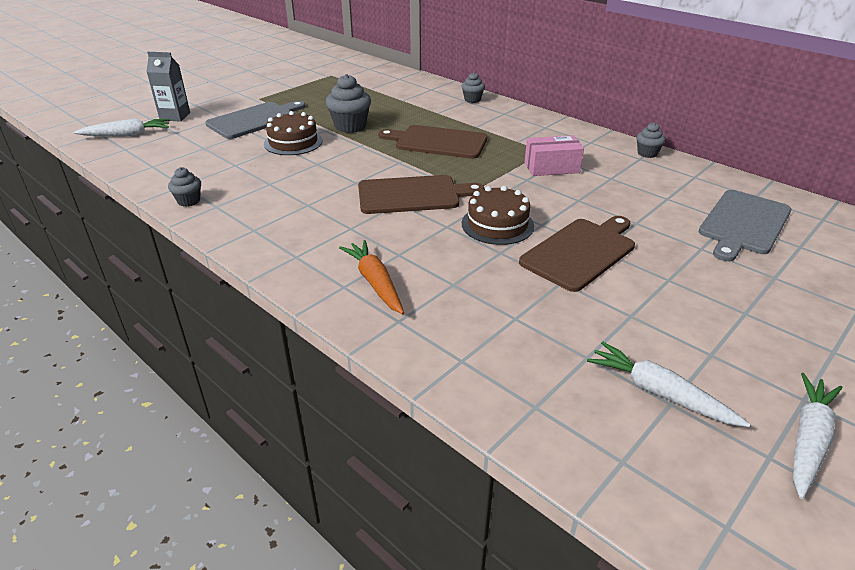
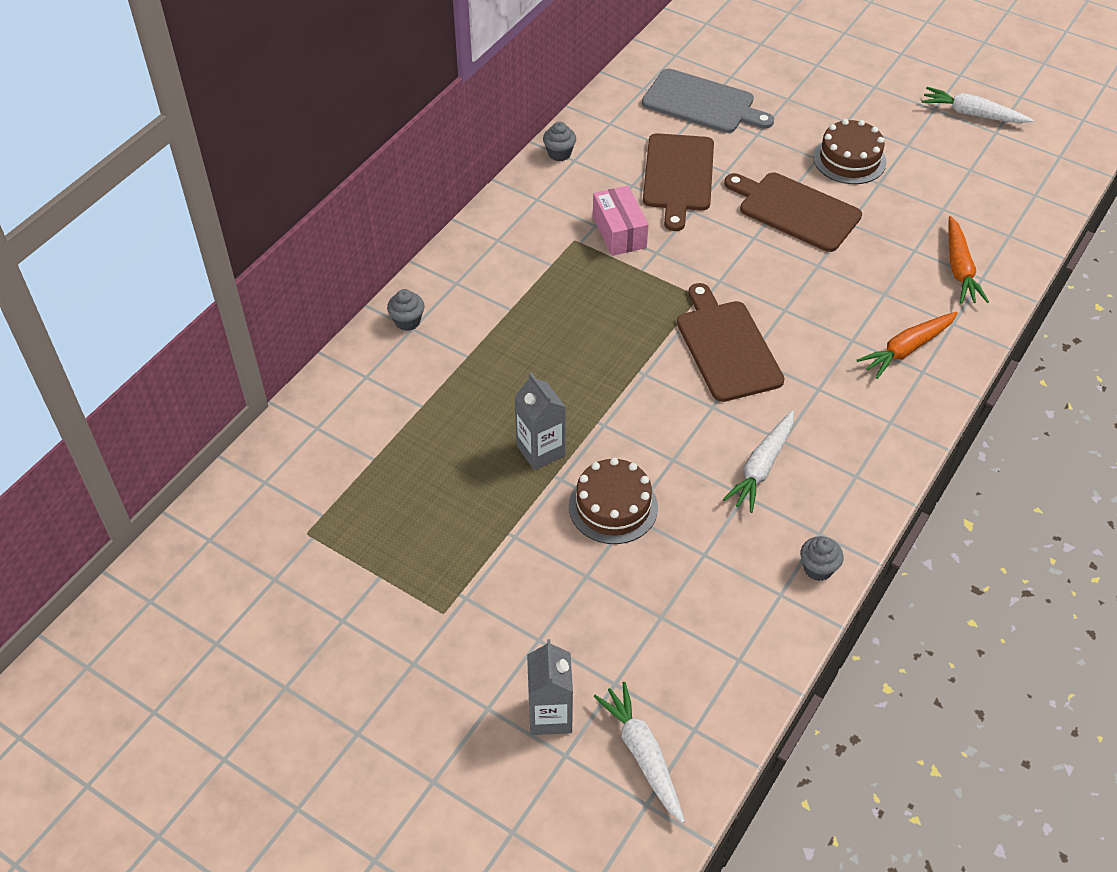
camera: 100 degrees left, 15 degrees up
(255, 120) = (540, 585): grey cutting board -> none
(350, 126) = (540, 450): grey cupcake -> grey carton
(437, 142) = (572, 343): brown cutting board -> brown cutting board (678, 176)
(481, 345) = (959, 268): none -> orange carrot
(497, 224) = (766, 270): brown cake -> brown cake (849, 159)
(660, 393) = (963, 174): white carrot -> white carrot (762, 467)

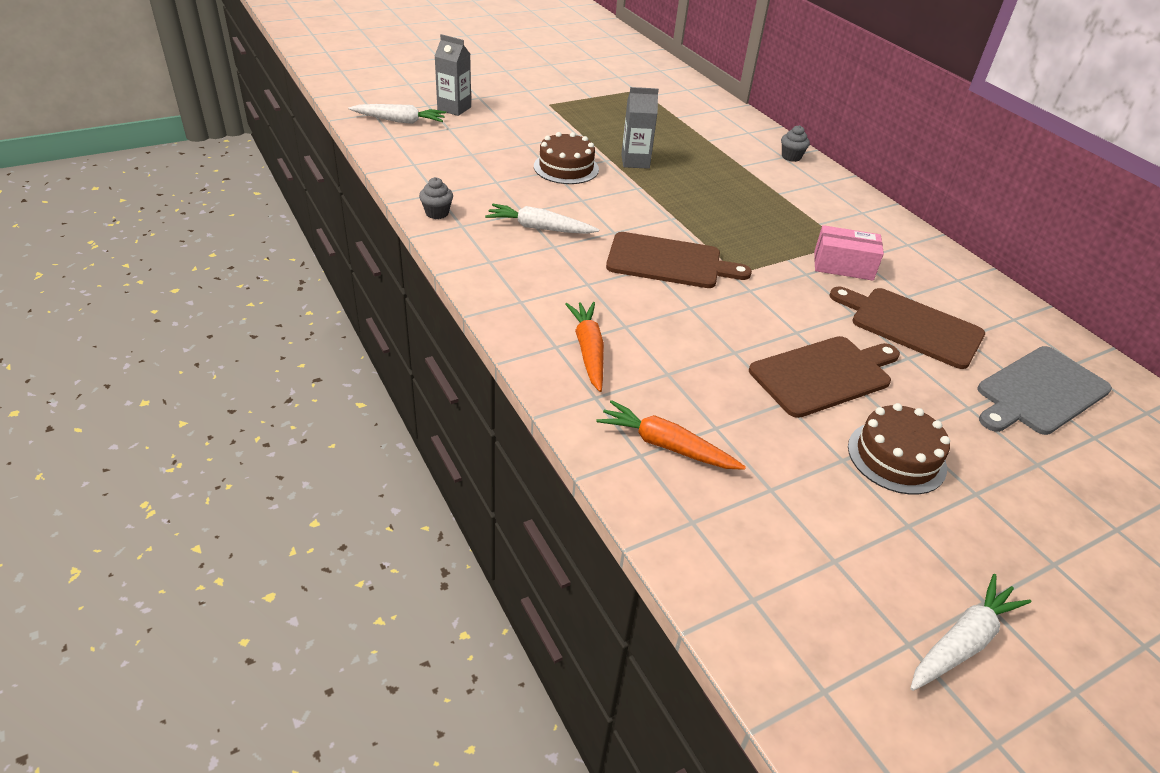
camera: 115 degrees right, 10 degrees down
(559, 154) = (970, 275): grey cupcake -> none
(762, 467) = (540, 228): white carrot -> white carrot turned 45 degrees counterclockwise

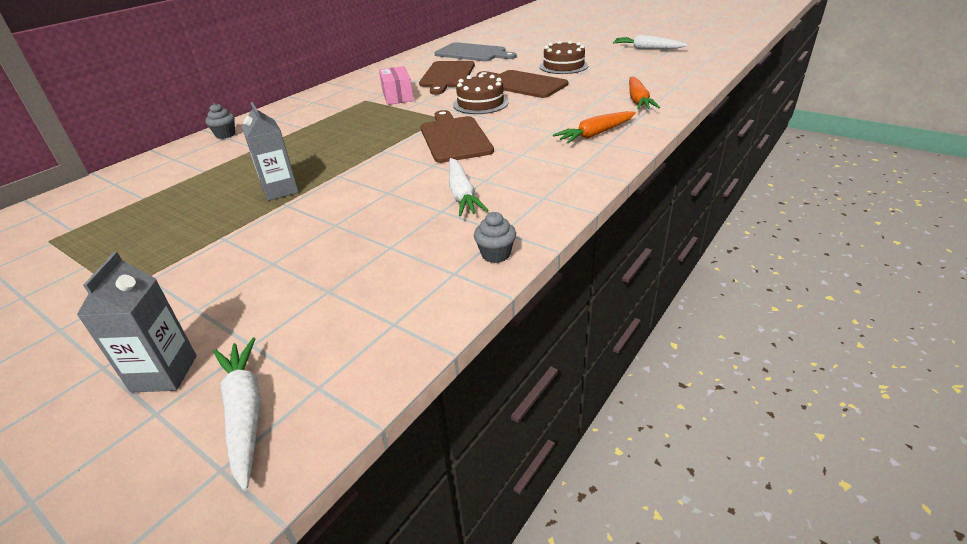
camera: 110 degrees left, 5 degrees down
(566, 168) = (322, 219): brown cake -> brown cake (480, 103)

